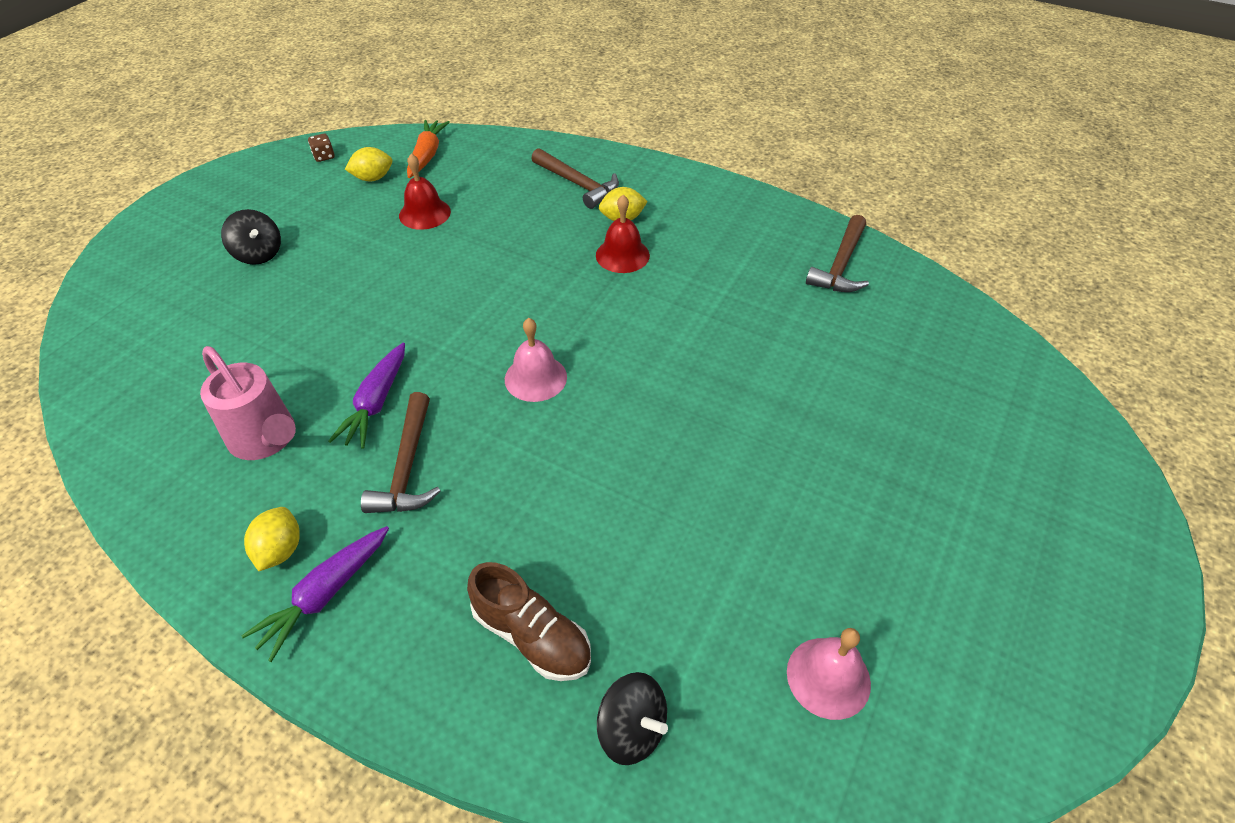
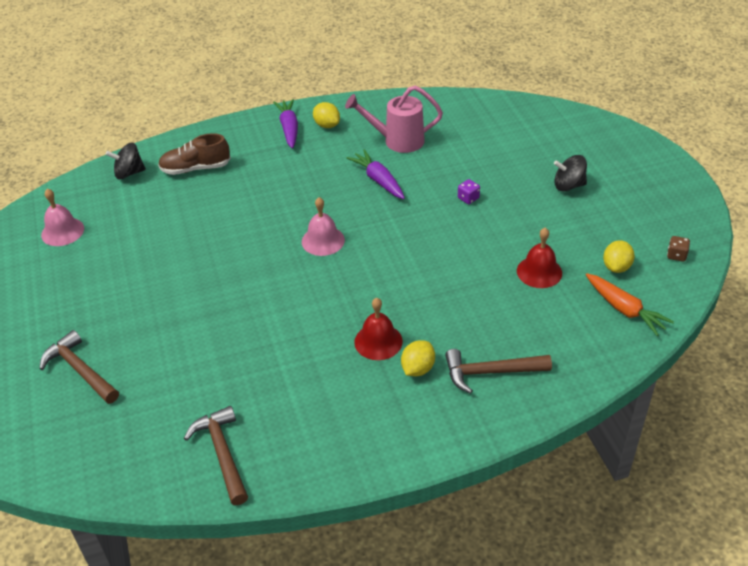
camera: 135 degrees right, 5 degrees down
(347, 310) = (468, 198): none -> purple dice
(407, 467) = (323, 173): brown hammer -> brown hammer (80, 370)

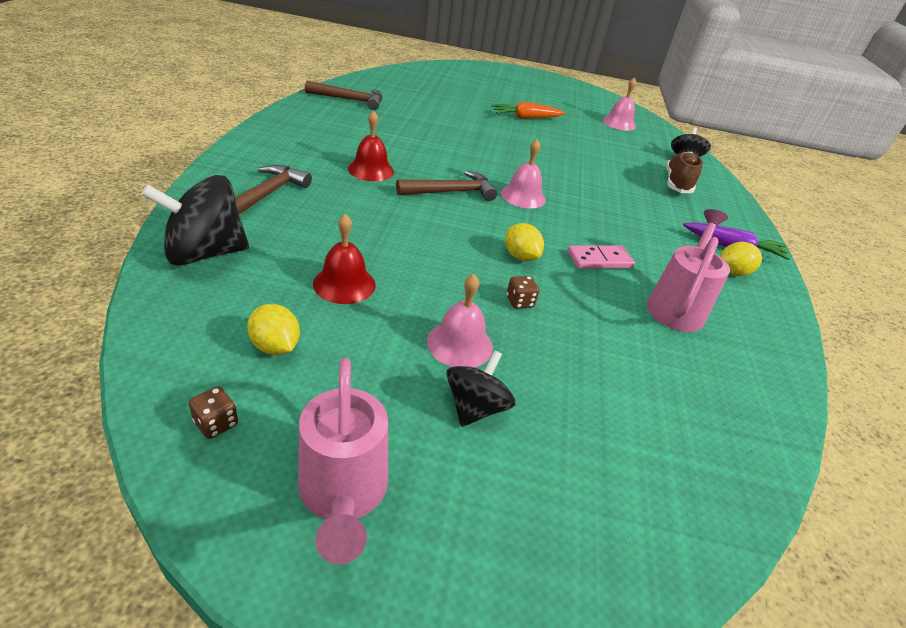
camera: 110 degrees right, 5 degrees down
(80, 370) = (471, 93): brown hammer -> brown hammer (451, 192)
(378, 180) = (599, 260): purple carrot -> pink domino
(418, 369) = (320, 171): yellow lemon -> yellow lemon (520, 257)
(468, 198) = (519, 302): purple dice -> brown dice
(532, 206) = (460, 344): none -> pink bell
(589, 349) = (205, 253): none -> black spinning top
(624, 309) = (210, 308): orange carrot -> orange carrot (526, 118)
(656, 202) = (343, 494): none -> pink watering can

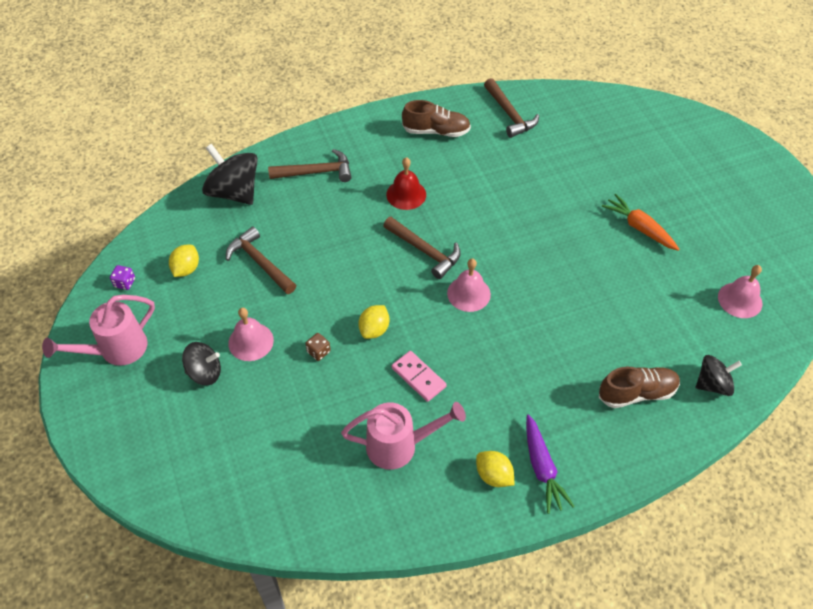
camera: 65 degrees right, 15 degrees up
(216, 423) = (125, 283): brown dice -> purple dice
(317, 127) = (436, 131): none -> brown shoe
(344, 284) = (260, 262): red bell -> brown hammer

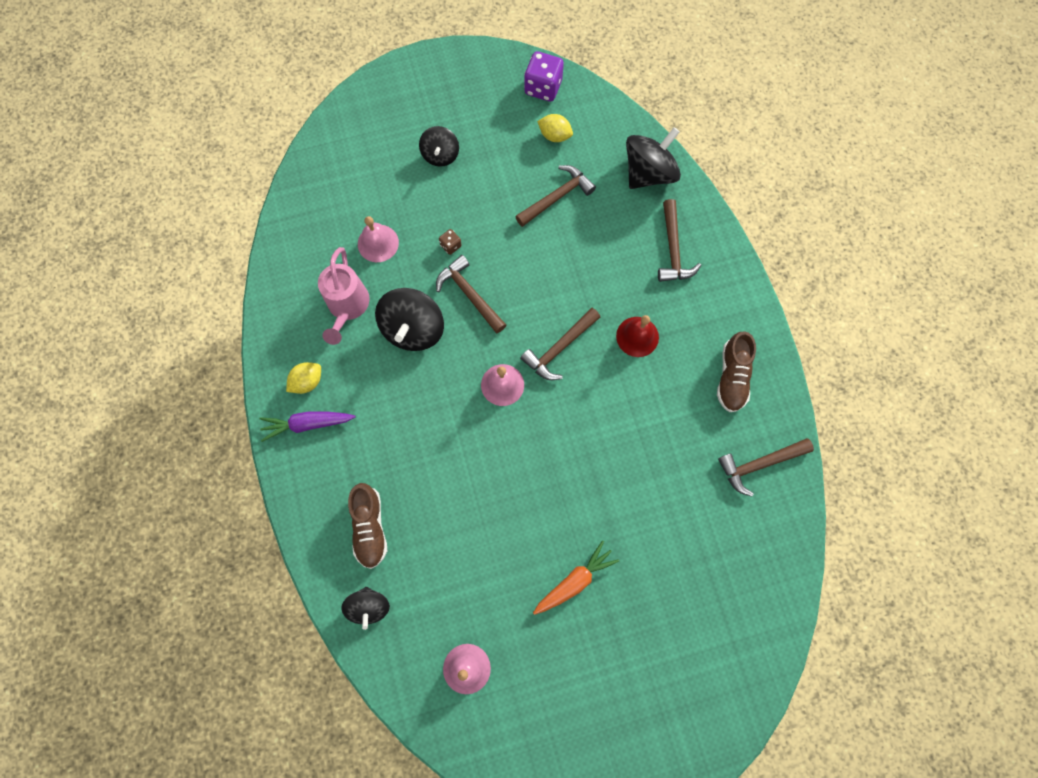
camera: 95 degrees right, 20 degrees up
(116, 350) = (471, 87): pink watering can -> none
(125, 283) = (543, 87): purple dice -> purple dice, size x2.01
(251, 341) = (468, 190): pink bell -> pink bell (378, 243)
(374, 329) = (469, 294): yellow lemon -> brown hammer
(418, 377) = (413, 329): pink domino -> black spinning top

